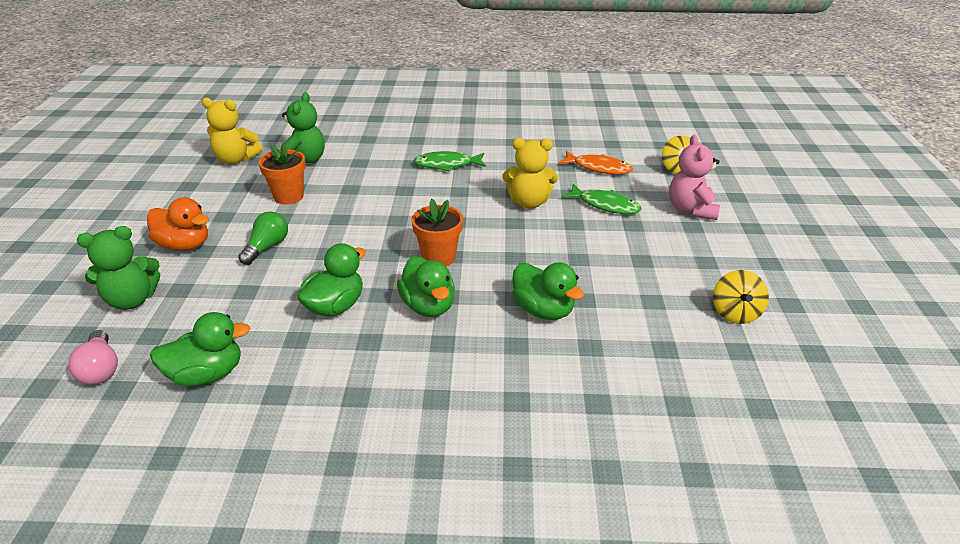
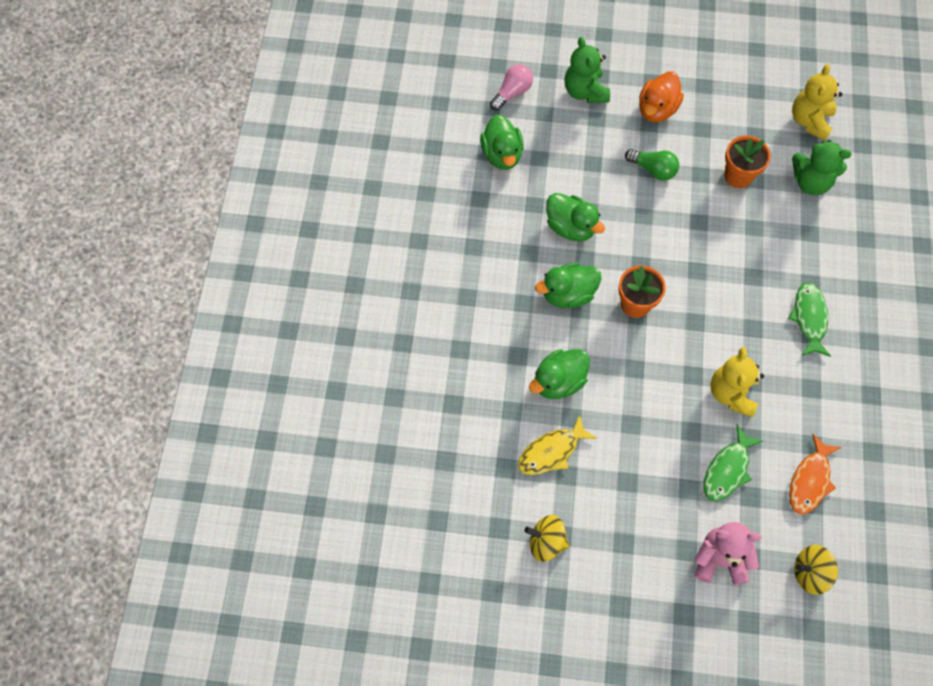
camera: 95 degrees right, 30 degrees up
(100, 369) = (512, 93): pink light bulb -> pink light bulb turned 150 degrees clockwise
(630, 312) = (551, 451): none -> yellow fish

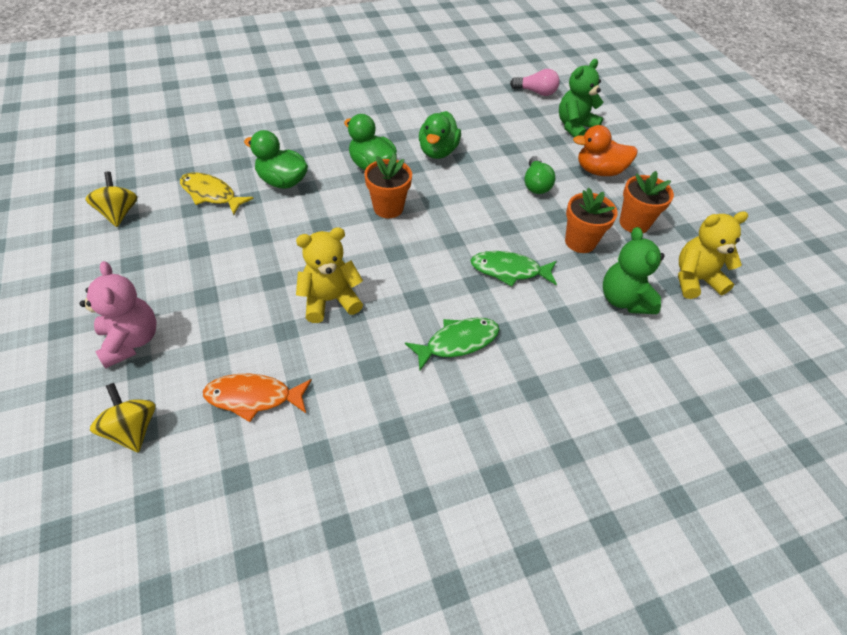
camera: 60 degrees right, 15 degrees down
(502, 155) = (475, 101): green duck -> none
(727, 469) = (239, 320): green fish -> green fish (509, 270)
(733, 123) = (634, 223): none -> orange flower pot

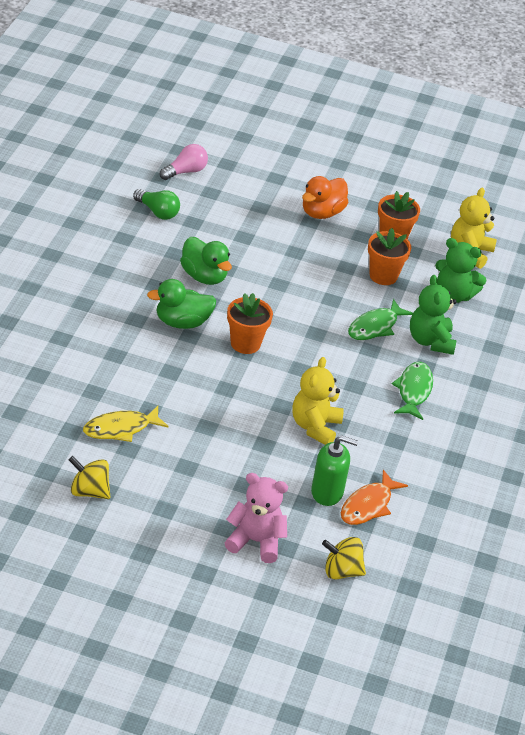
camera: 55 degrees left, 10 degrees down
(245, 356) = (327, 492): none -> green soap dispenser
(282, 181) = (147, 381): green duck -> none
(536, 184) = (301, 253): green light bulb -> green light bulb (157, 212)
(575, 127) = (256, 185): green teddy bear -> green teddy bear (430, 341)

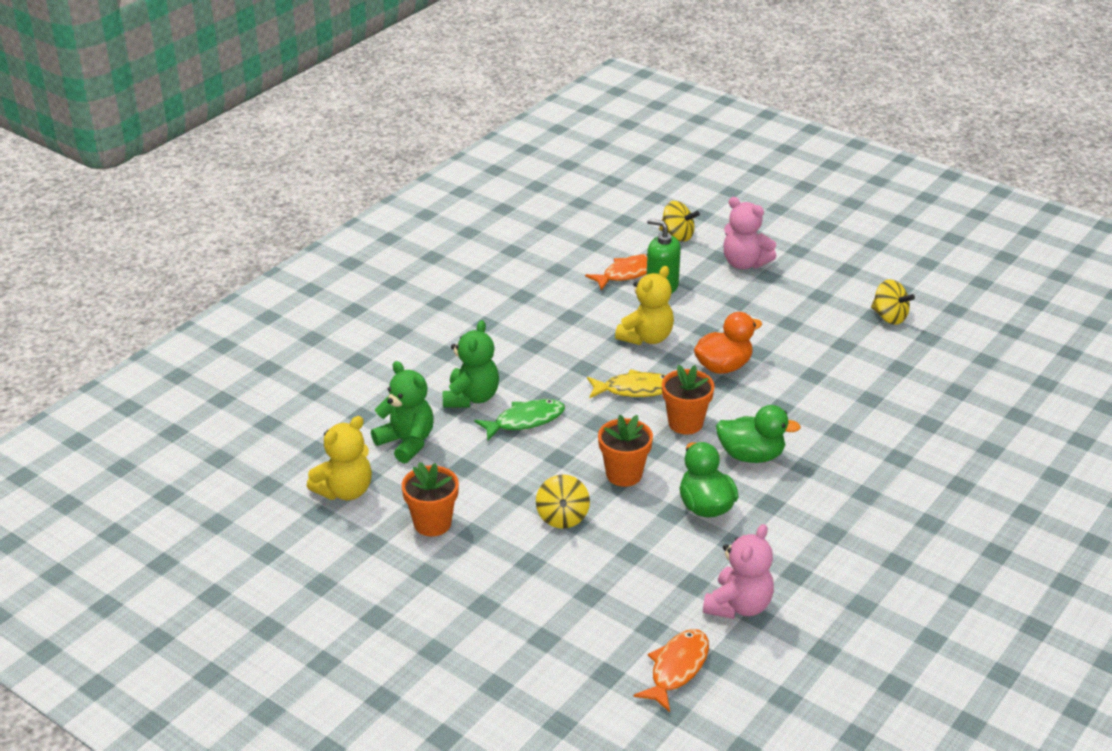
camera: 155 degrees left, 5 degrees down
(120, 429) = (848, 362): yellow fish -> yellow fish (635, 389)
(157, 212) = (738, 606): green light bulb -> pink teddy bear
(185, 171) = (677, 668): pink light bulb -> orange fish
(304, 254) = (562, 517): none -> yellow spinning top
(322, 213) = (507, 573): orange duck -> orange duck (723, 366)
(383, 276) = (477, 477): orange flower pot -> orange flower pot (624, 474)
(413, 391) = (523, 354): green fish -> none

